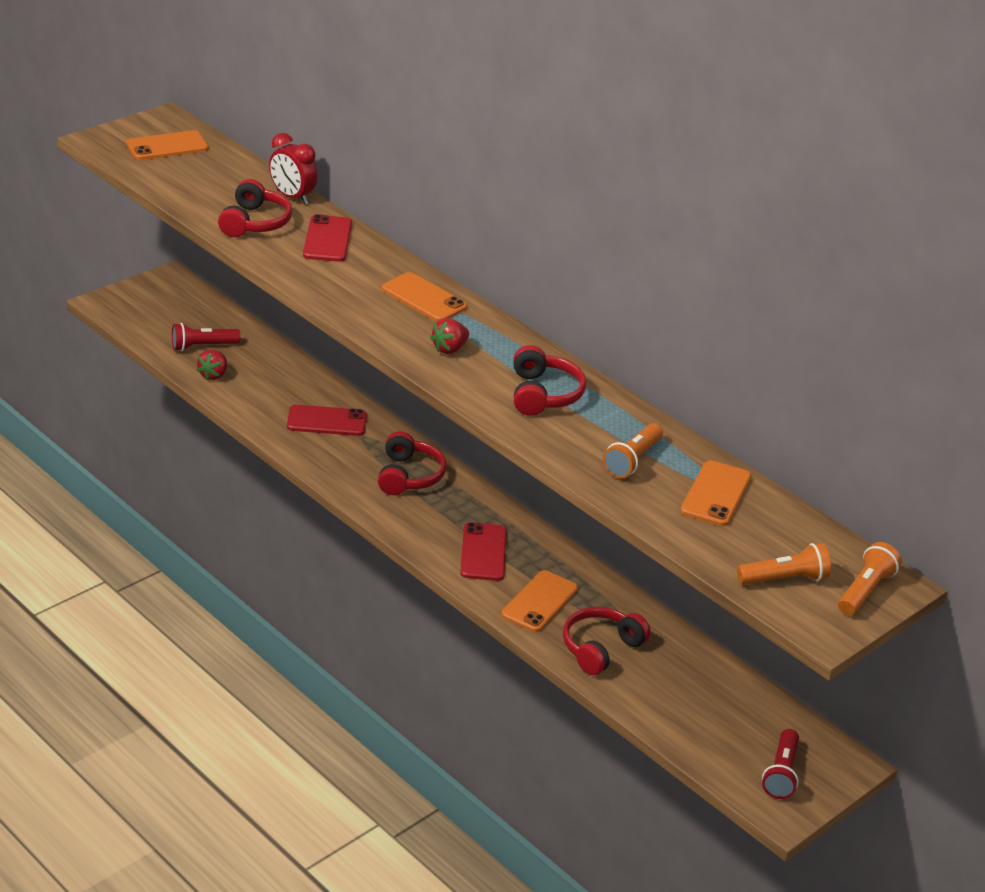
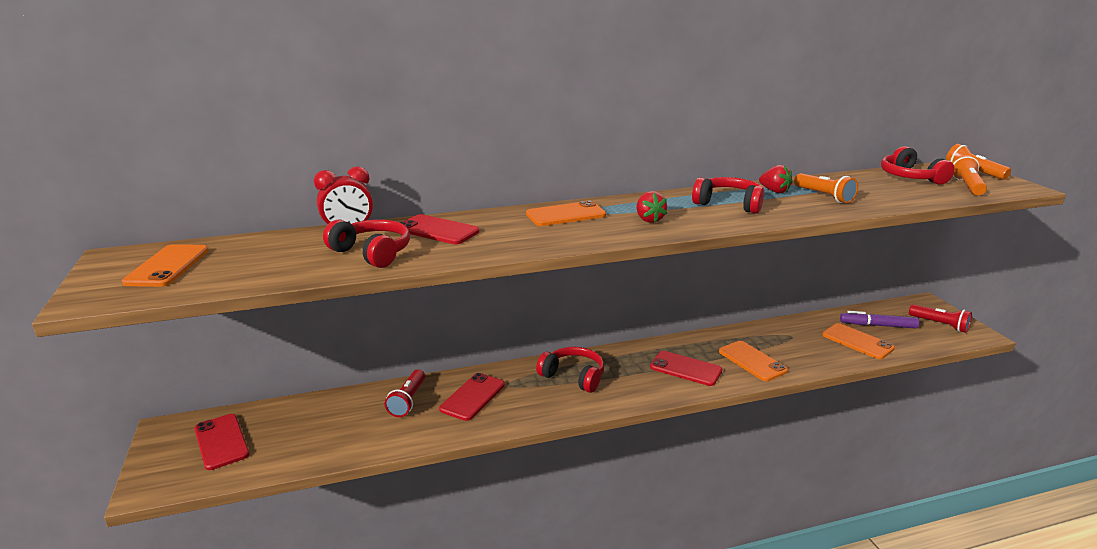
camera: 60 degrees left, 10 degrees down
(173, 311) = (221, 442): none -> red phone
(202, 346) = (298, 438): red flashlight -> red flashlight (408, 401)
(213, 375) = (349, 443): red strawberry -> red strawberry (774, 191)
(600, 648) = (809, 351): red headphones -> red headphones (910, 177)
(716, 494) = (867, 184): orange phone -> orange phone (857, 341)
(727, 710) = (878, 325): none -> purple marker

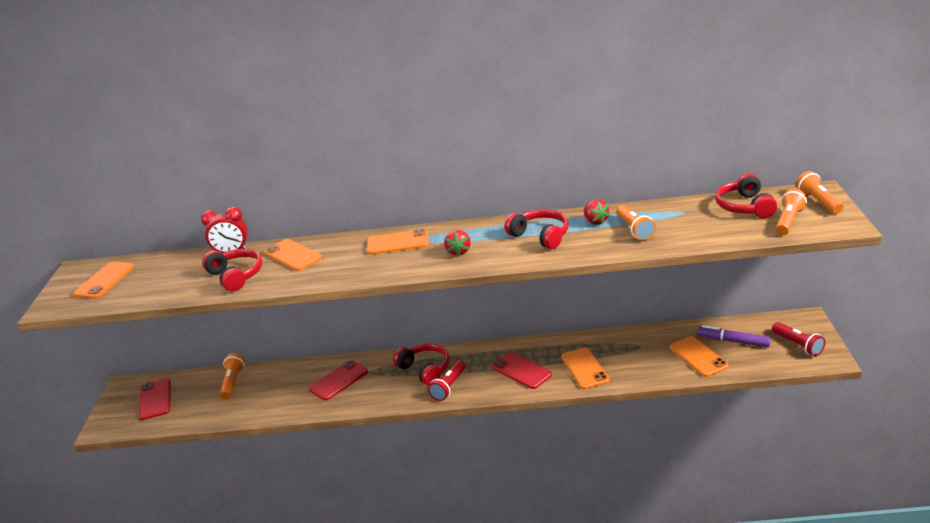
camera: 20 degrees right, 5 degrees up
(329, 411) = (232, 382): none -> orange flashlight
(408, 401) = (290, 379): red flashlight -> red flashlight (449, 387)
(437, 230) = (292, 255): red phone -> orange phone

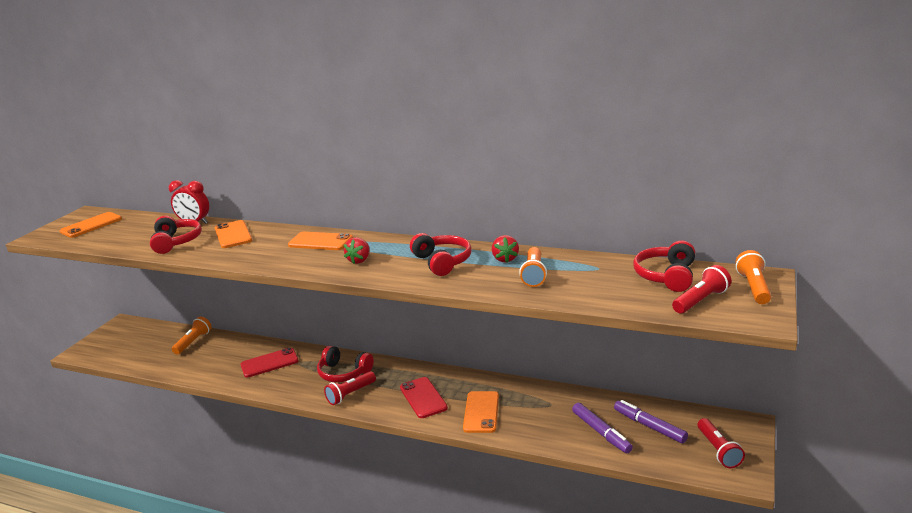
camera: 20 degrees right, 5 degrees down
(155, 399) = (131, 340): red phone -> none
(425, 369) = (343, 373): red headphones -> red headphones turned 135 degrees clockwise
(698, 357) = (601, 432): orange phone -> purple marker
(788, 221) = (700, 300): orange flashlight -> red flashlight

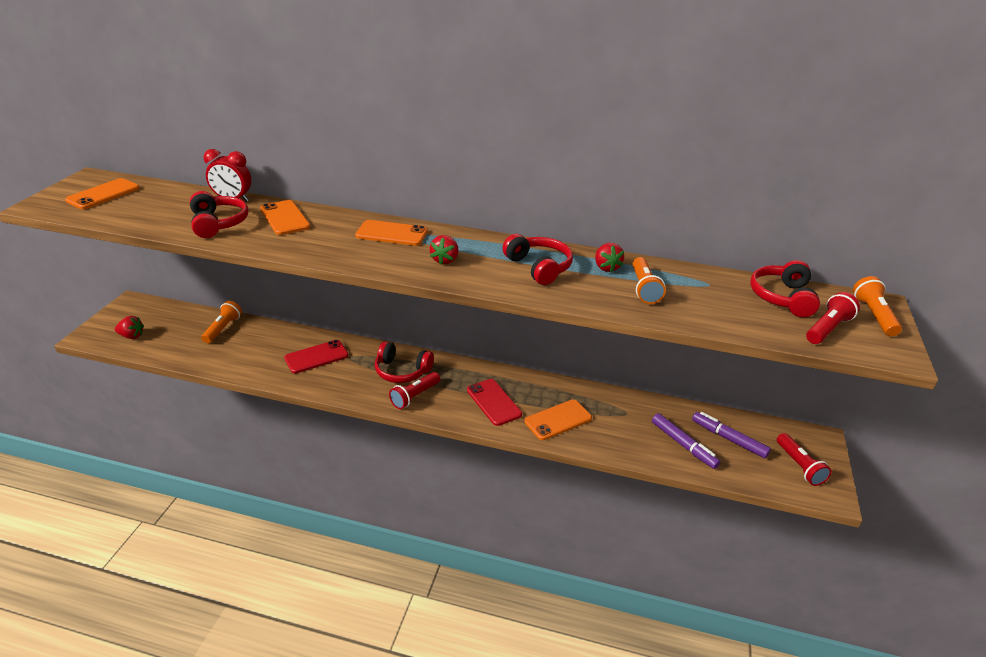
camera: 10 degrees left, 10 degrees up
(115, 351) = (132, 336): none -> red strawberry
(481, 412) = (558, 420): orange phone -> orange phone turned 60 degrees clockwise

